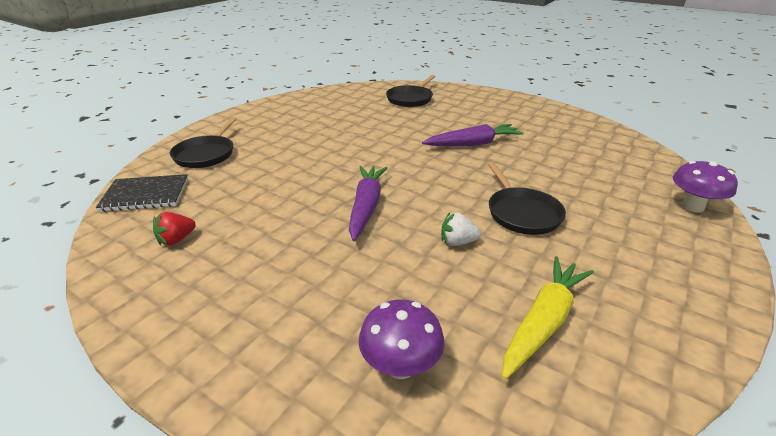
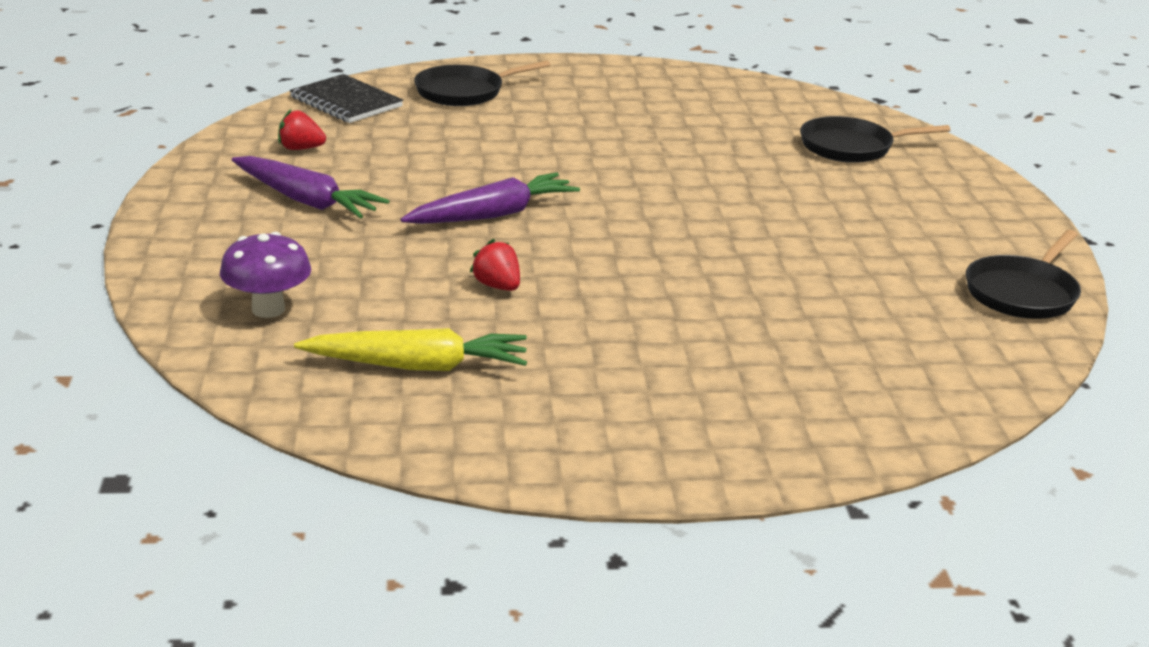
camera: 50 degrees right, 5 degrees down
(457, 242) = (497, 286): white strawberry -> red strawberry
(473, 144) = (773, 233): purple carrot -> purple carrot (306, 201)
(522, 213) = (624, 311): black pan -> black pan (1022, 293)
(692, 206) = (848, 437): purple mushroom -> none

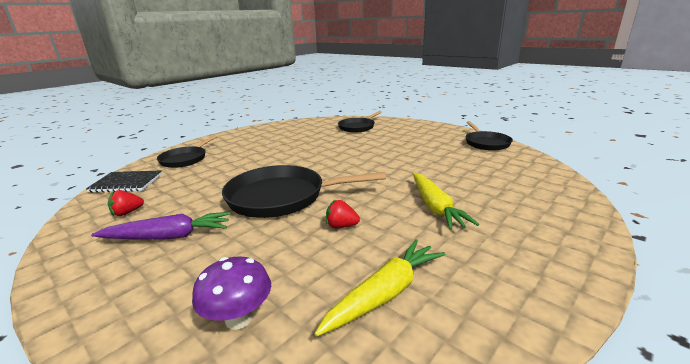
camera: 40 degrees left, 5 degrees down
(493, 215) = (281, 197): purple carrot -> black pan
(661, 330) = (435, 207): none -> yellow carrot

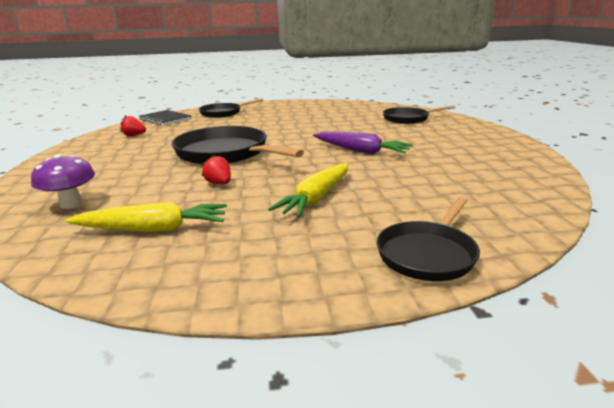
camera: 40 degrees right, 0 degrees up
(169, 236) = (125, 154): purple carrot -> purple carrot (361, 151)
(486, 143) = (525, 166): black pan -> black pan (428, 254)

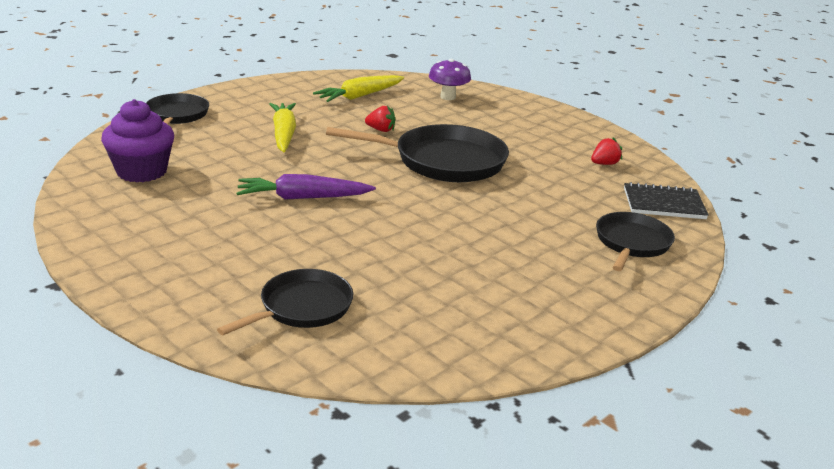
camera: 140 degrees right, 5 degrees up
(486, 189) = (142, 171): none -> purple cupcake

